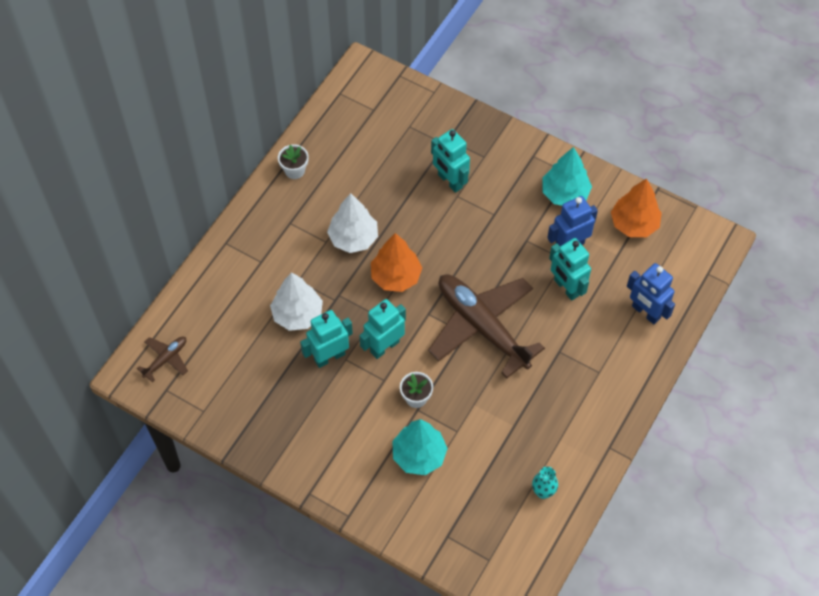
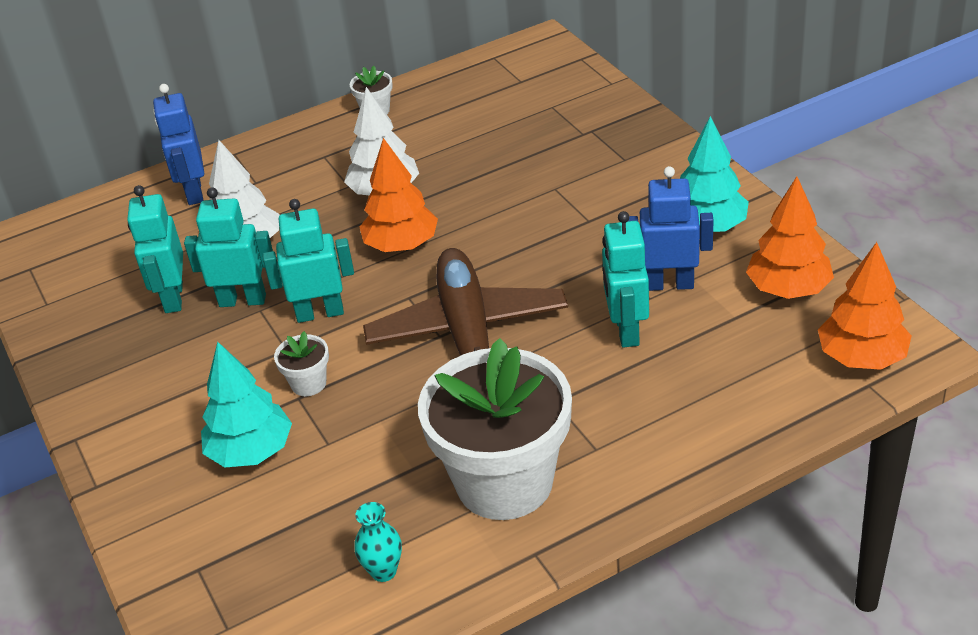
camera: 35 degrees right, 20 degrees down
(166, 359) = (60, 239): brown plane -> none
(449, 181) = (557, 171): turquoise robot -> turquoise robot (173, 298)
(567, 413) = (504, 482): none -> white flower pot
(645, 312) = (728, 400): blue robot -> blue robot (193, 192)
(695, 257) = (861, 358): none -> orange tree

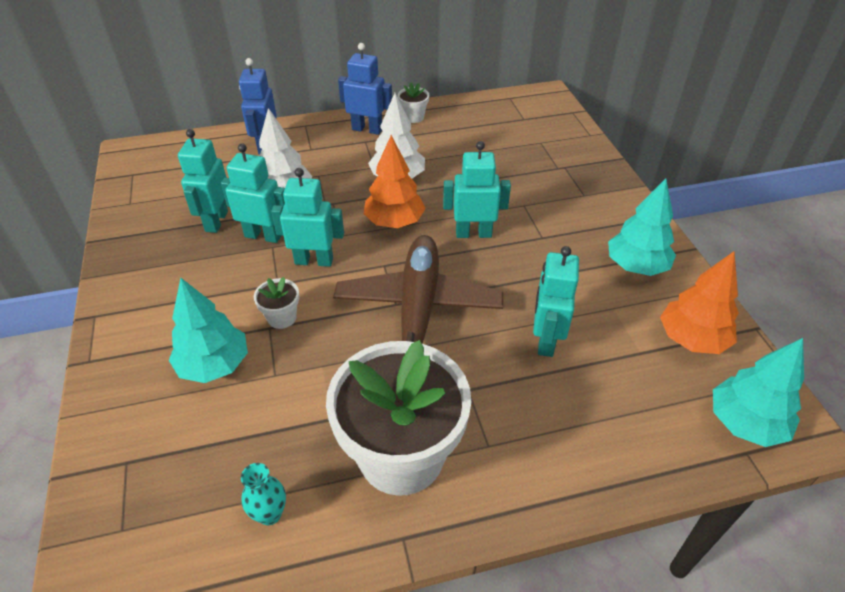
camera: 10 degrees right, 5 degrees up
(504, 235) = (473, 233): none -> turquoise robot
(669, 284) = (592, 308): blue robot -> blue robot (367, 129)
(861, 358) = (745, 423): orange tree -> turquoise tree

